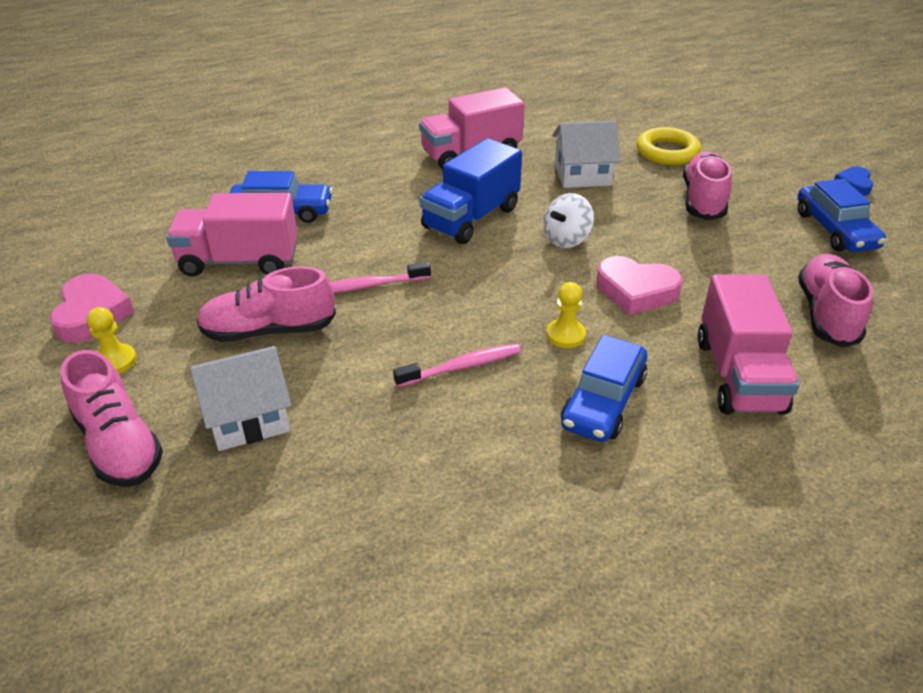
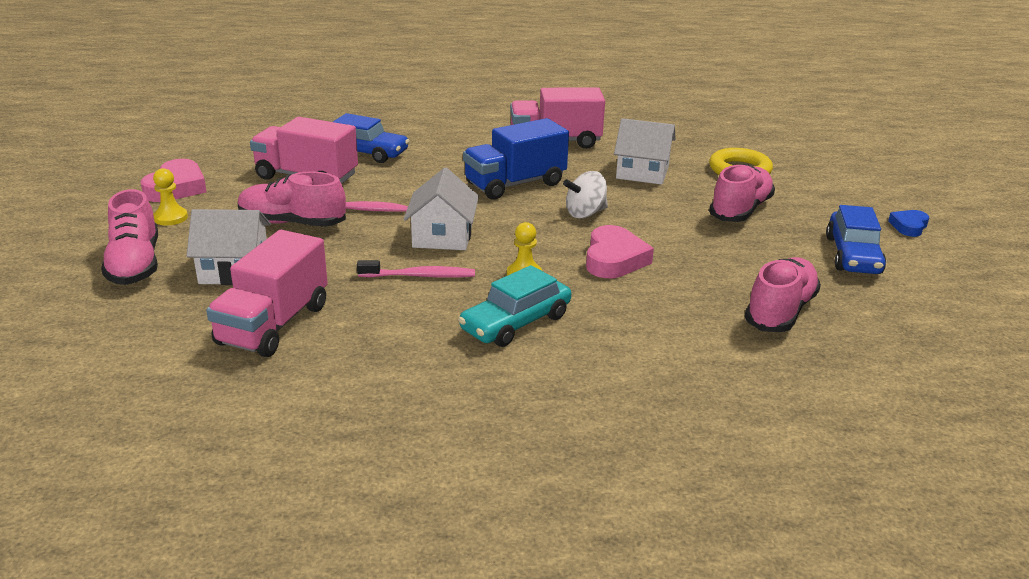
camera: 20 degrees right, 10 degrees down
(447, 306) = (442, 236): none -> white house
(603, 401) = (516, 323): blue car -> turquoise car
(636, 291) = (614, 259): pink heart -> pink heart turned 120 degrees counterclockwise
(738, 375) = (652, 333): pink truck -> pink truck (273, 325)

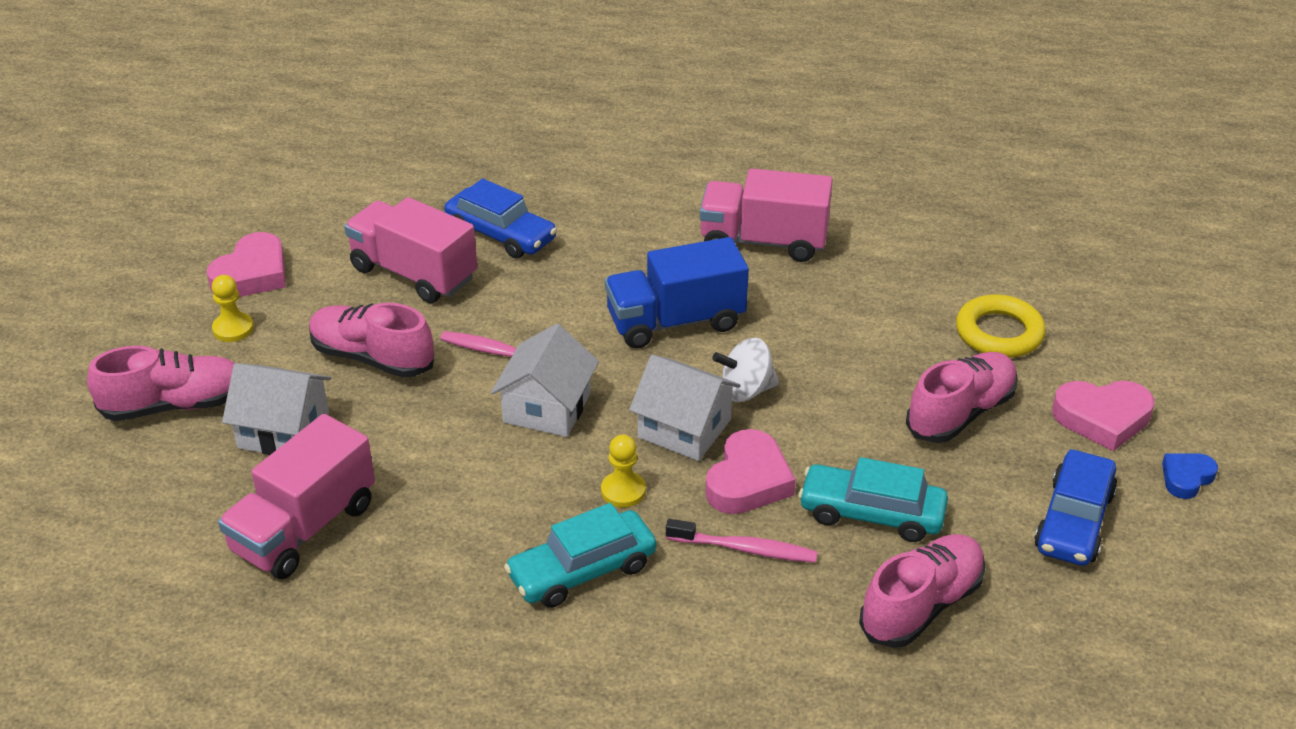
camera: 15 degrees right, 10 degrees up
(135, 265) = (175, 405): pink shoe -> pink shoe turned 105 degrees counterclockwise
(420, 276) = (496, 474): pink toothbrush -> pink toothbrush (745, 549)
(642, 172) = (858, 320): white house -> white house (684, 428)
(713, 267) = (871, 513): none -> turquoise car
(834, 203) = (1102, 418): none -> pink heart

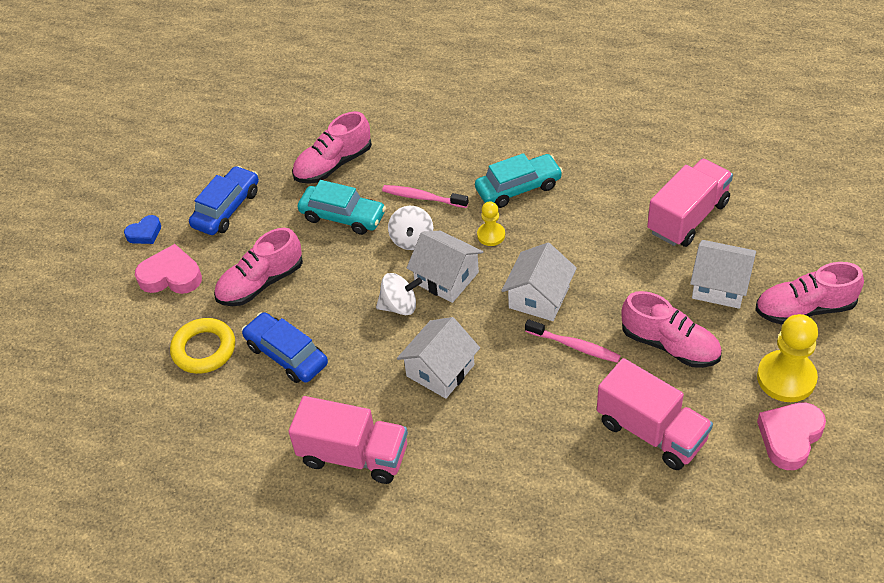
camera: 170 degrees left, 10 degrees up
(233, 329) = (786, 378): yellow pawn -> yellow pawn, size x1.83
(501, 234) = (580, 476): blue car -> blue car (286, 355)
(675, 321) = (440, 370): blue truck -> white house
(748, 480) = (412, 240): pink heart -> white spinning top

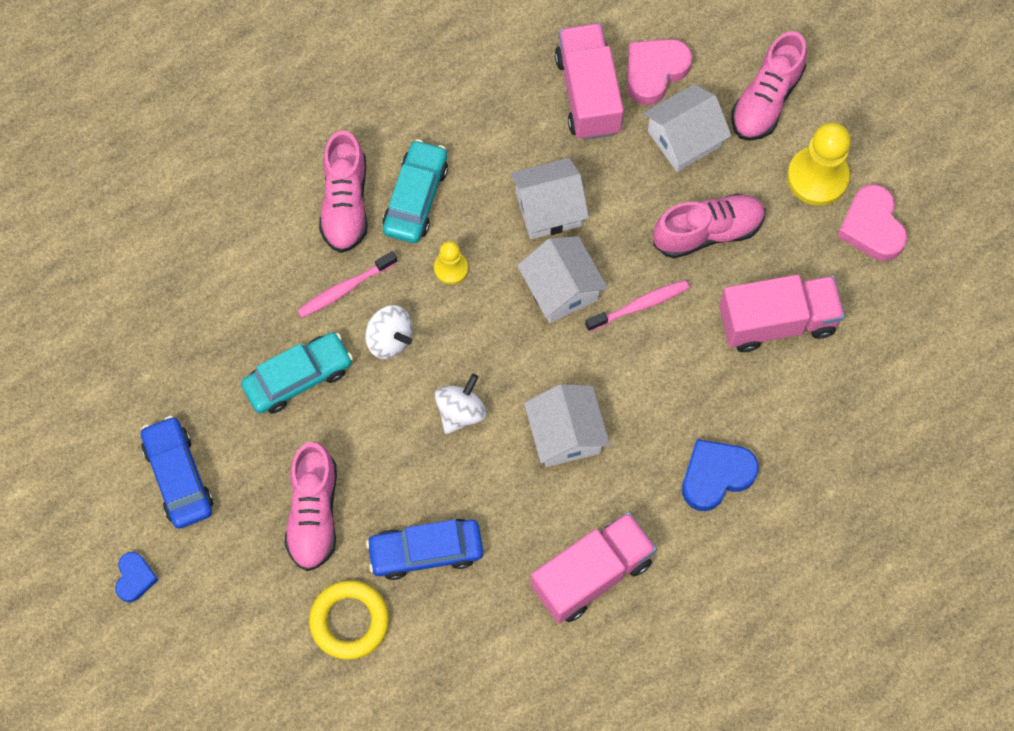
camera: 55 degrees left, 20 degrees up
(171, 276) = (222, 590): pink heart -> pink heart (654, 72)
(333, 164) = (217, 334): pink shoe -> pink shoe (345, 203)
(446, 278) = (465, 346): white house -> white house (548, 209)
(497, 477) = (715, 476): none -> blue heart

